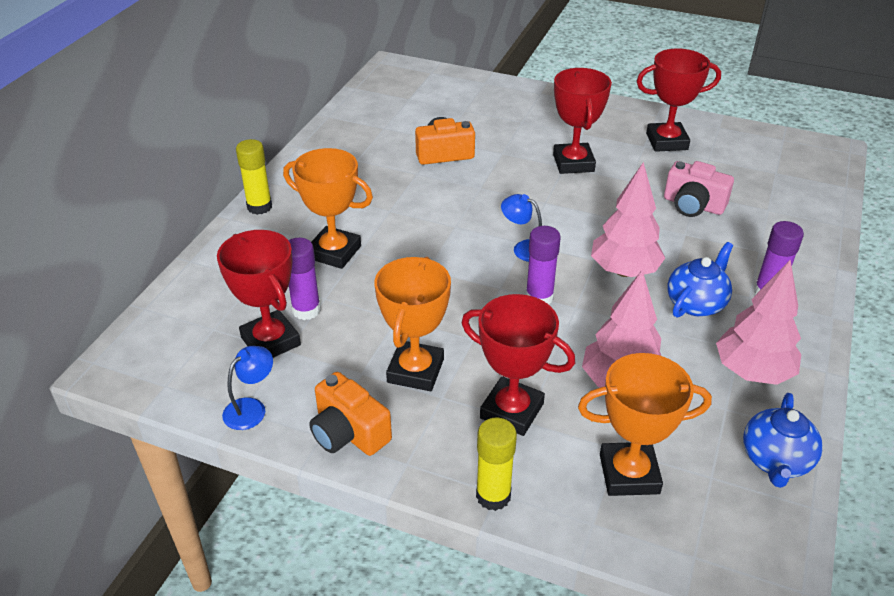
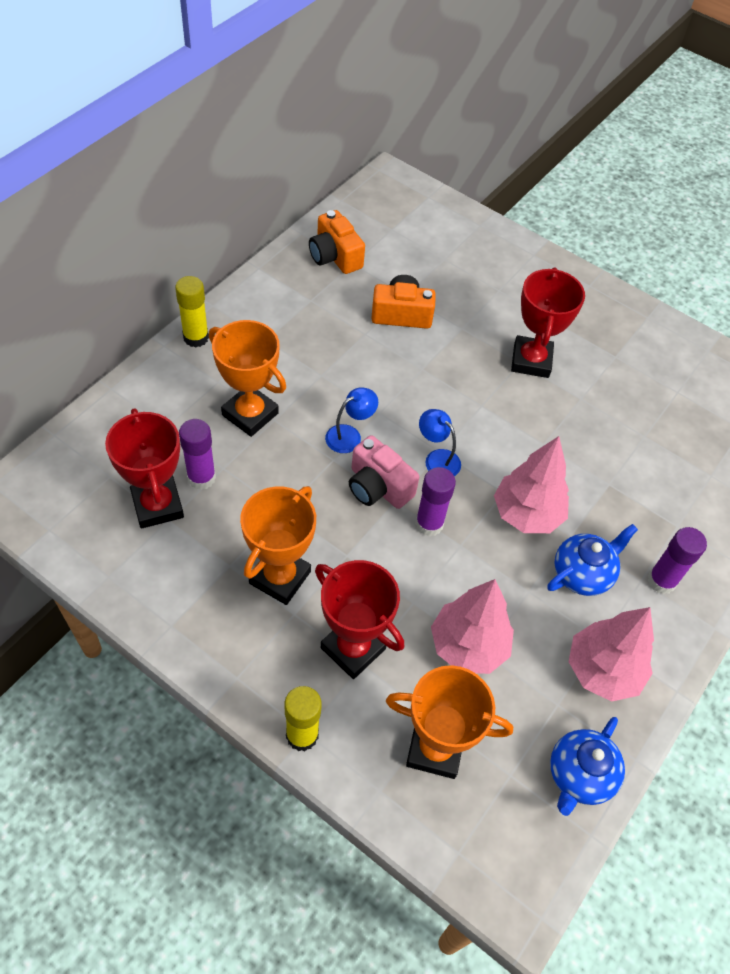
camera: 10 degrees right, 15 degrees up
(251, 408) = (118, 577): blue lamp -> blue lamp (349, 435)
(348, 432) = (196, 629): orange camera -> orange camera (335, 256)
(666, 141) = (642, 356): red trophy -> none
(693, 205) = (633, 449): pink camera -> pink camera (378, 486)

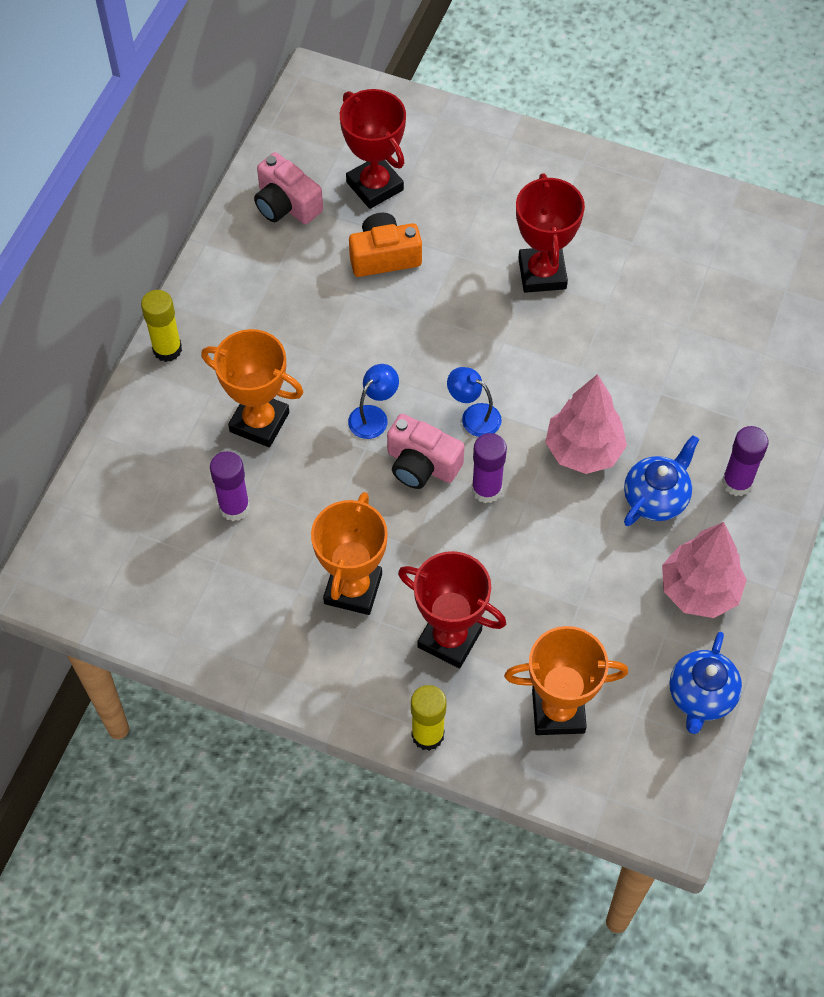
camera: 10 degrees left, 5 degrees up
(157, 505) = (200, 550): red trophy -> red trophy (374, 186)
(335, 256) = (286, 204): orange camera -> pink camera
(468, 646) = (562, 603): pink tree -> none

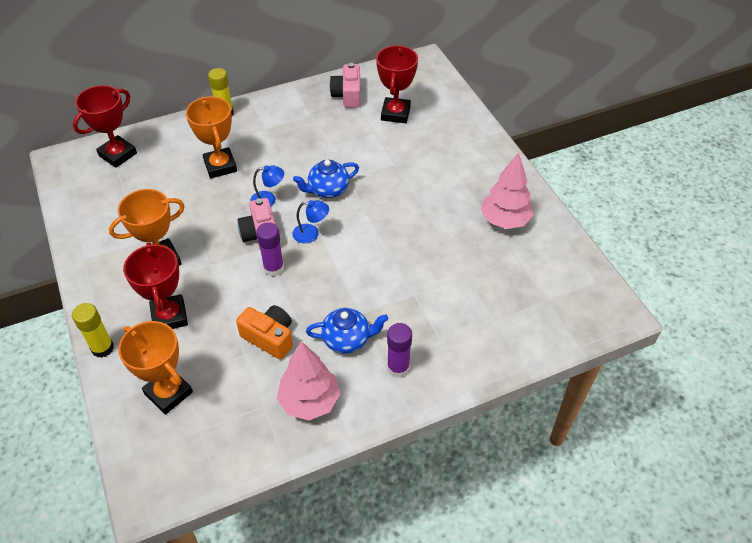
camera: 45 degrees right, 10 degrees down
(234, 507) = (164, 190): purple glue stick -> none
(384, 256) = (361, 142): orange camera -> orange camera (269, 337)
(474, 416) = (311, 234): blue lamp -> blue lamp turned 105 degrees clockwise
(542, 273) = (425, 200): red trophy -> red trophy (118, 154)
(583, 451) = (341, 289): pink tree -> pink tree (505, 220)
(701, 696) = (241, 452): blue teapot -> blue teapot (328, 190)

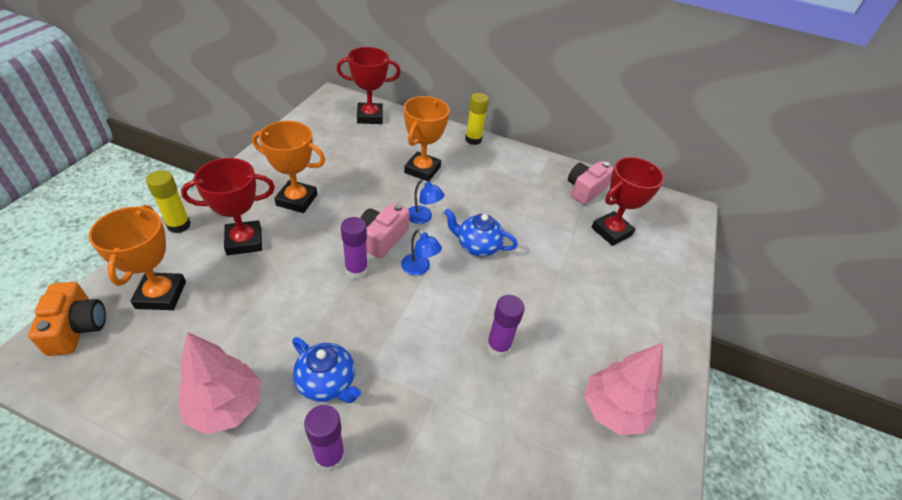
camera: 40 degrees right, 5 degrees down
(169, 316) = (244, 241): red trophy -> red trophy turned 45 degrees clockwise
(269, 337) = (278, 321): orange camera -> orange camera (77, 328)
(413, 238) = (498, 347): none -> purple glue stick

